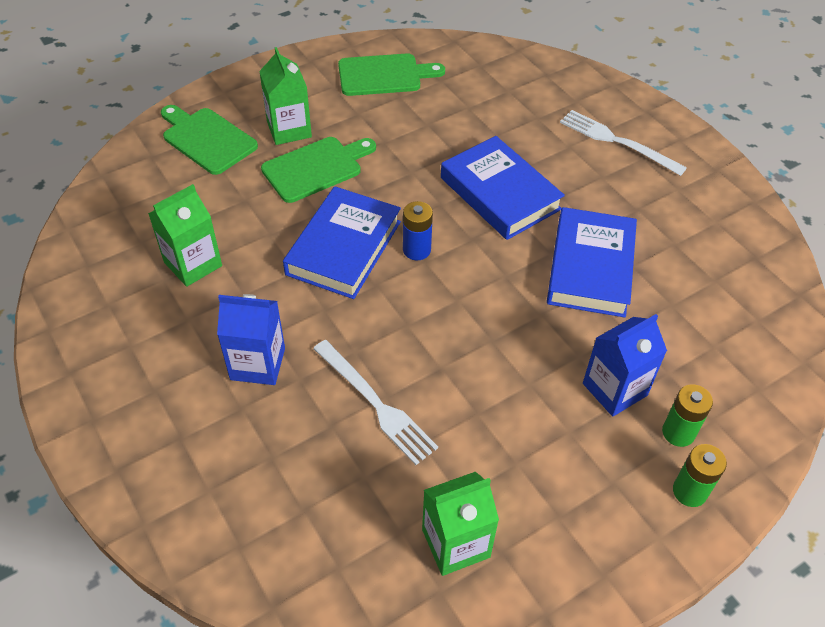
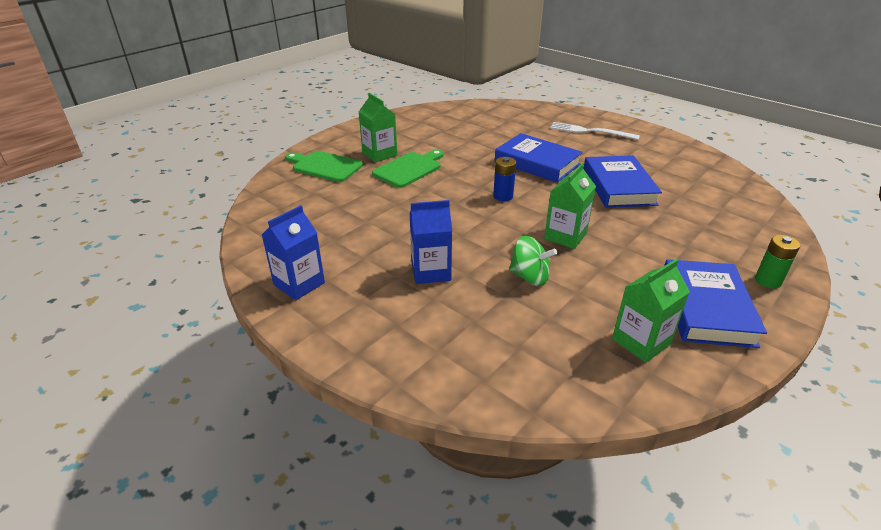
camera: 15 degrees left, 15 degrees down
(193, 264) = (351, 228): green carton -> green carton (565, 236)
(343, 248) = (453, 203): blue book -> blue book (706, 308)
(375, 404) = (529, 277): white fork -> green spinning top
(384, 75) = (427, 123): green cutting board -> none
(614, 389) = (680, 240): blue carton -> blue carton (299, 284)
(678, 432) = (736, 253): green battery -> none

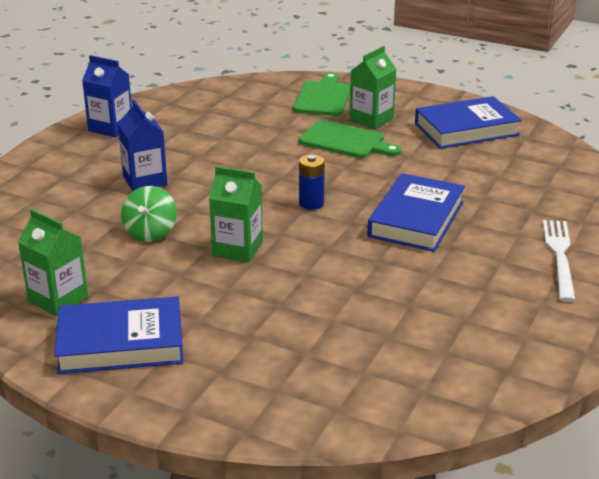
camera: 75 degrees right, 5 degrees down
(618, 187) = (383, 283): blue book -> blue book (466, 129)
(768, 281) = (187, 395): green battery -> none

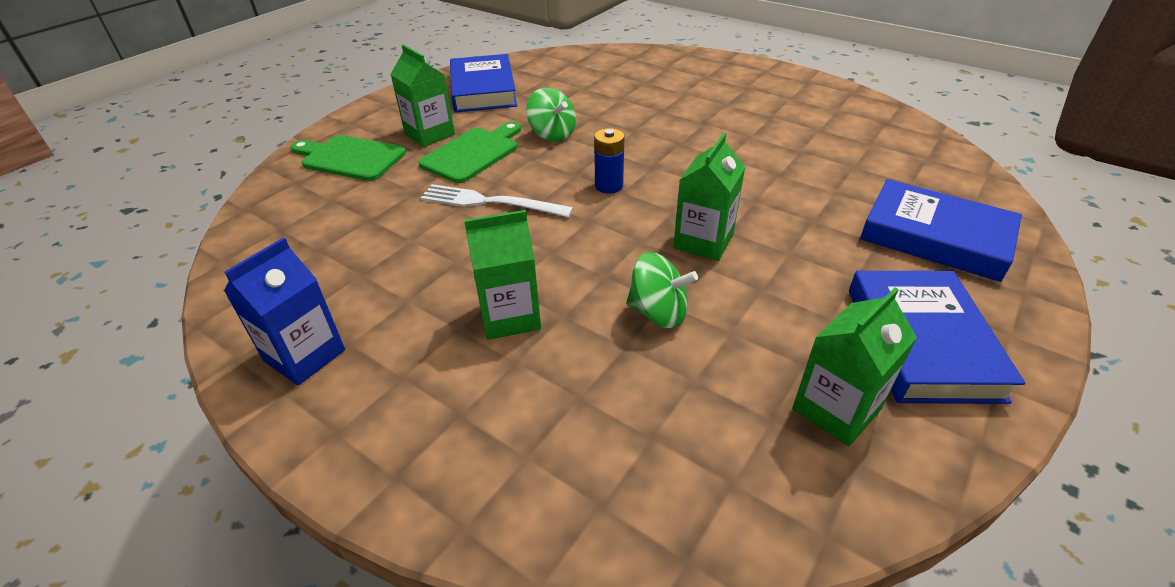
camera: 80 degrees left, 10 degrees up
(145, 181) = (509, 316): blue carton -> green carton
(392, 170) = (552, 134): none -> green spinning top
(416, 219) = (652, 132): blue book -> blue book (935, 237)
(559, 256) = (719, 82): white fork -> white fork (490, 202)

